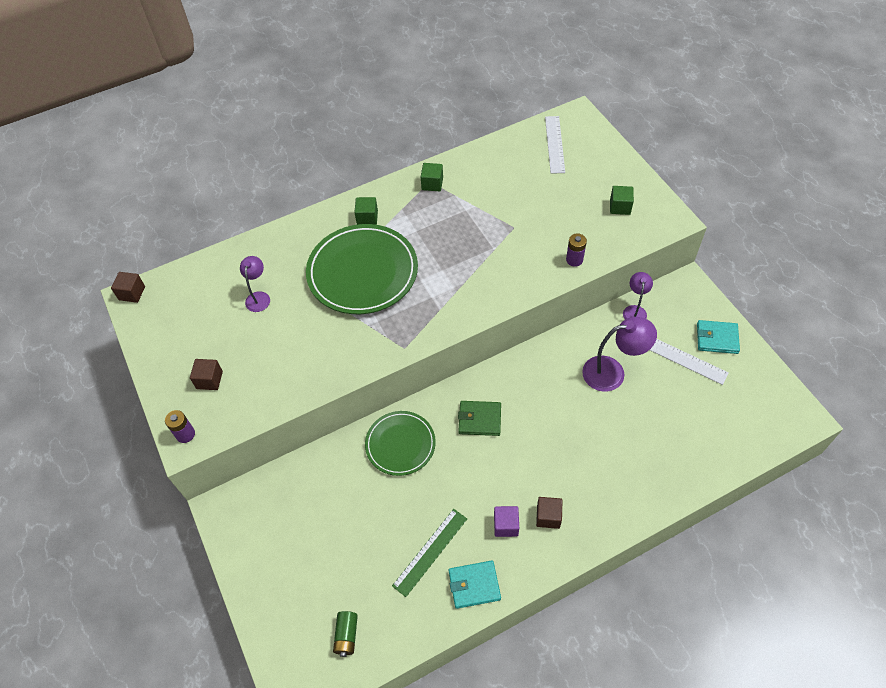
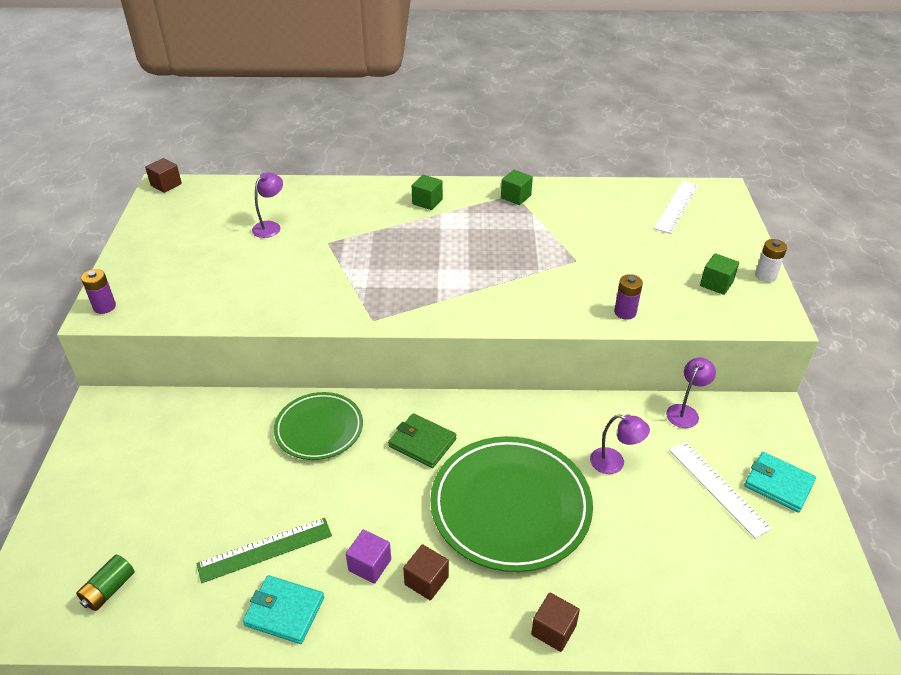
camera: 25 degrees right, 15 degrees down
(209, 380) = (166, 273): brown cube -> brown cube (553, 630)
(362, 272) = (385, 242): green plate -> green plate (510, 506)
(612, 372) = (614, 463): purple lamp -> purple lamp, size x0.60
(647, 185) = (765, 276): none -> white battery

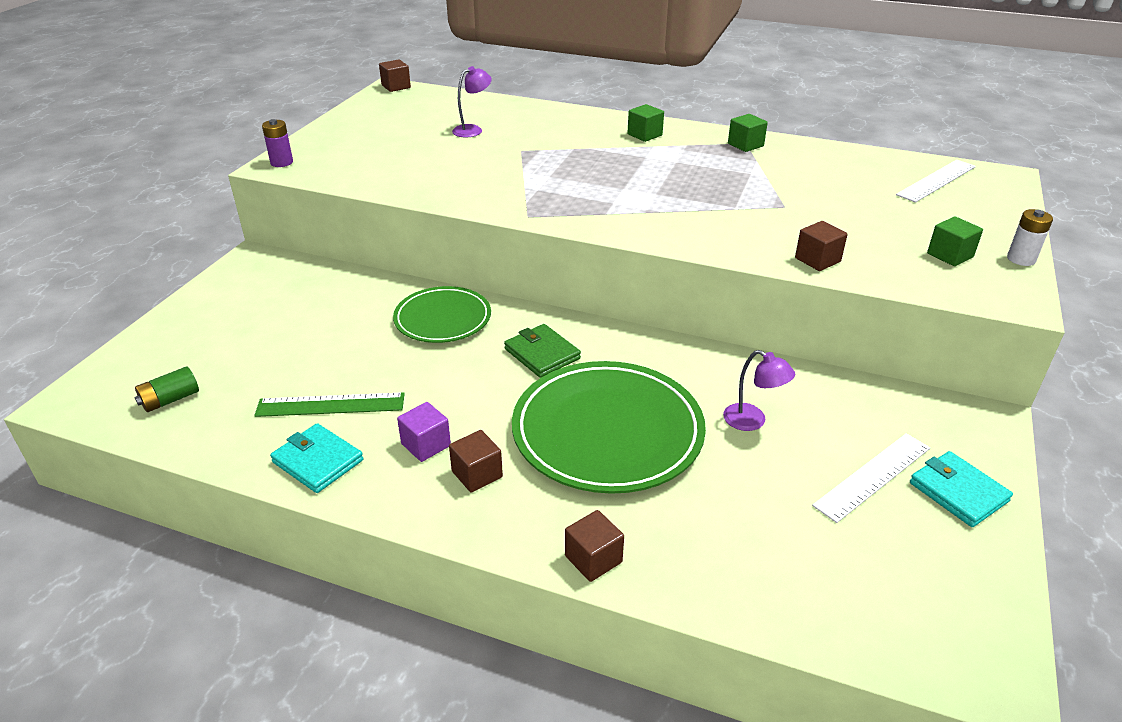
camera: 20 degrees right, 5 degrees down
(625, 312) = (817, 260): purple battery -> brown cube
(685, 411) = (868, 393): purple lamp -> none
(718, 488) = (873, 476): white ruler -> white ruler turned 60 degrees clockwise

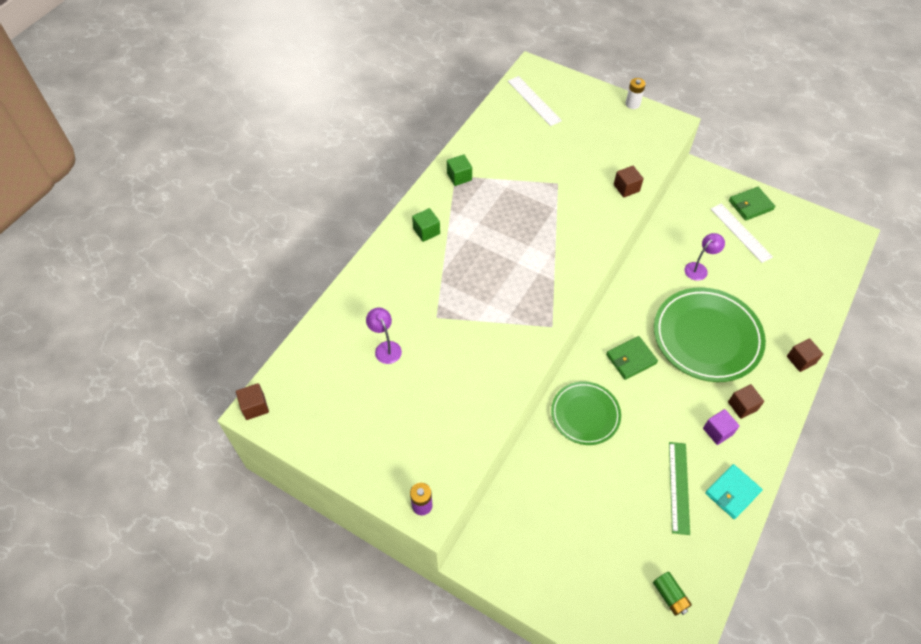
camera: 80 degrees left, 20 degrees up
(950, 255) = (626, 130): green cube -> none
(958, 492) = (750, 205): turquoise wallet -> green wallet

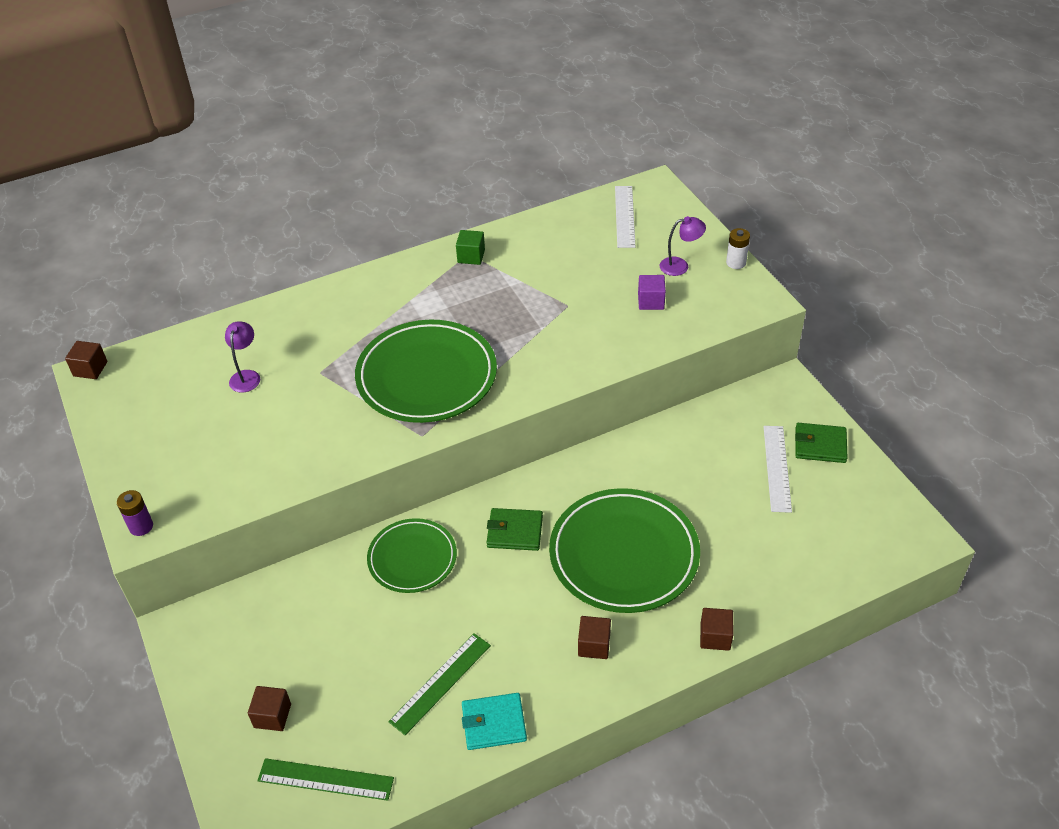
camera: 35 degrees right, 10 degrees down
(426, 231) = (388, 292): green cube -> none
(514, 281) = (426, 376): none -> green plate
(626, 188) = (640, 342): brown cube -> brown cube (272, 716)
(670, 596) = (325, 779): green battery -> green ruler
(699, 268) = (686, 481): purple lamp -> purple lamp (680, 266)
(717, 431) = (539, 654): purple cube -> purple cube (651, 301)

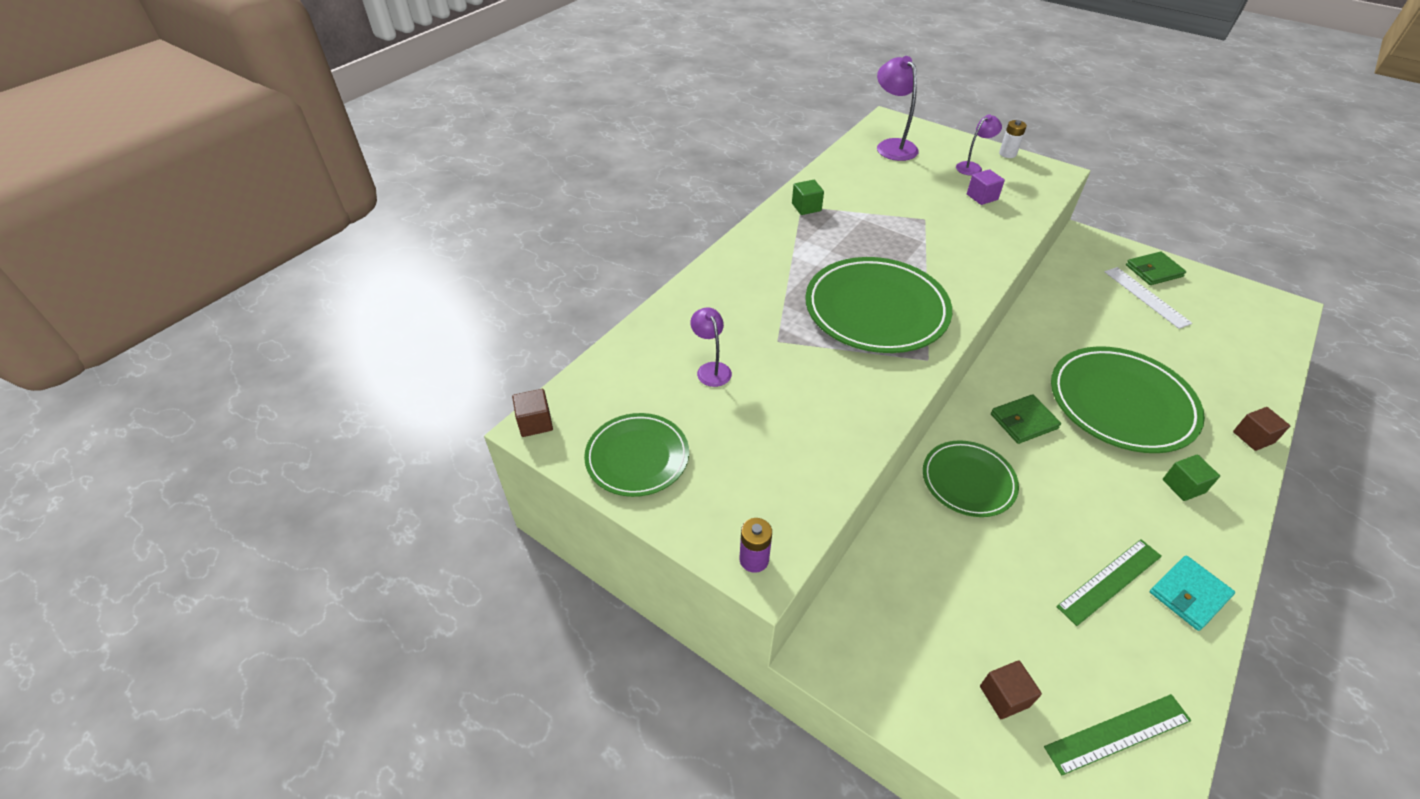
camera: 30 degrees left, 0 degrees up
(133, 423) = (637, 457): none -> green plate
(440, 683) = (1110, 581): green ruler -> green ruler turned 45 degrees clockwise
(594, 645) = (1183, 486): brown cube -> green cube
(624, 216) = (892, 146): white ruler -> purple lamp

